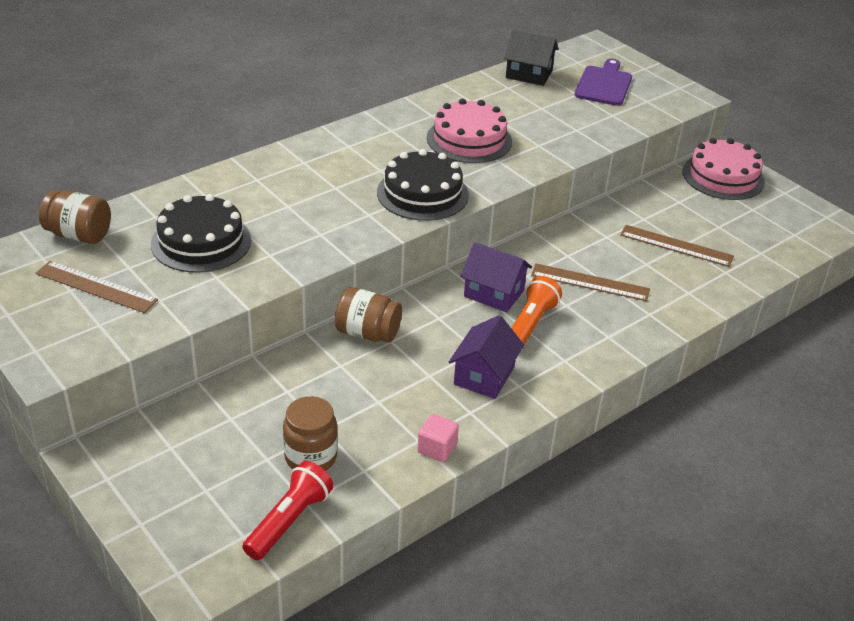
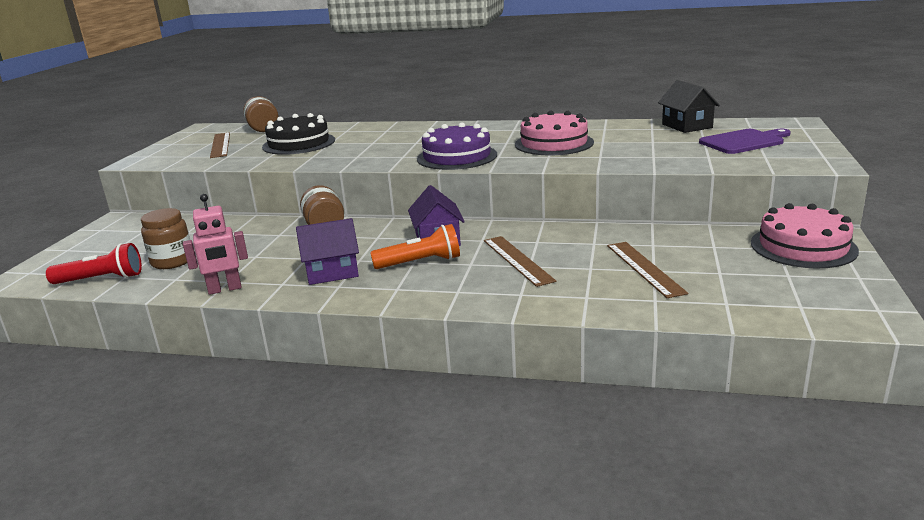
camera: 55 degrees right, 15 degrees down
(422, 193) = (457, 157): black cake -> purple cake
(437, 448) = (225, 289): pink cube -> pink robot

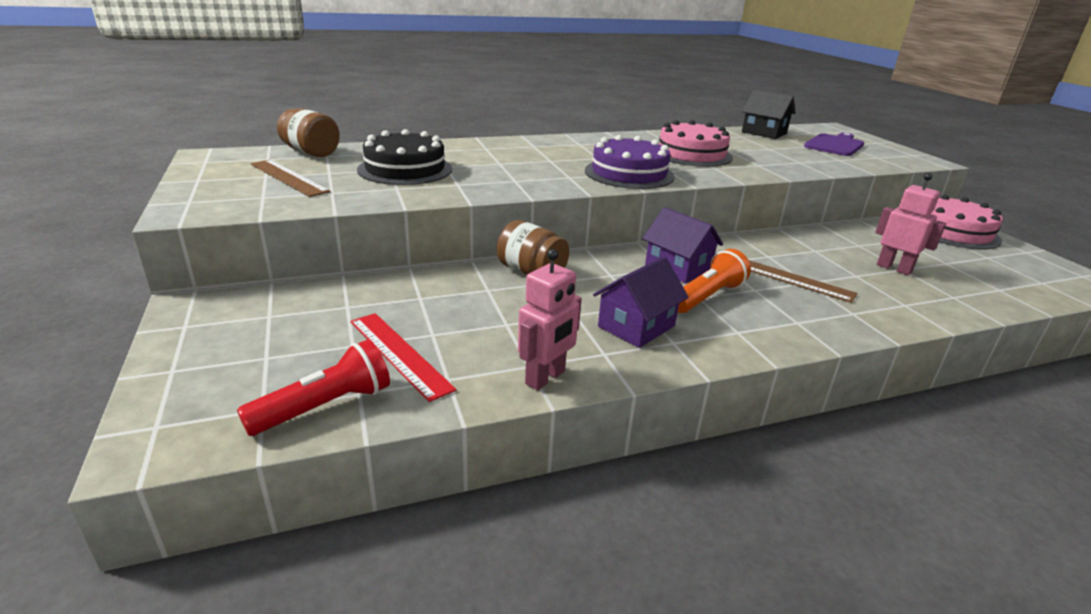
camera: 35 degrees left, 5 degrees up
(172, 261) = (399, 354): brown jar -> red ruler
(644, 268) = (894, 268): brown ruler -> pink robot

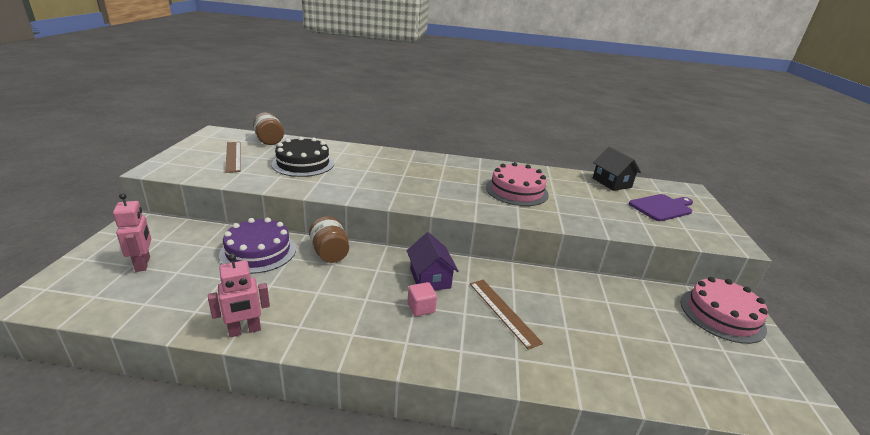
camera: 25 degrees right, 0 degrees up
(325, 407) = (120, 306): red flashlight -> none
(399, 354) = (191, 286): red ruler -> none
(629, 173) = (442, 198): purple cake -> purple cake (258, 251)
(636, 326) = (344, 314): purple house -> none
(707, 297) = (421, 308): orange flashlight -> pink cube
(894, 268) = (609, 332): pink robot -> pink robot (143, 264)

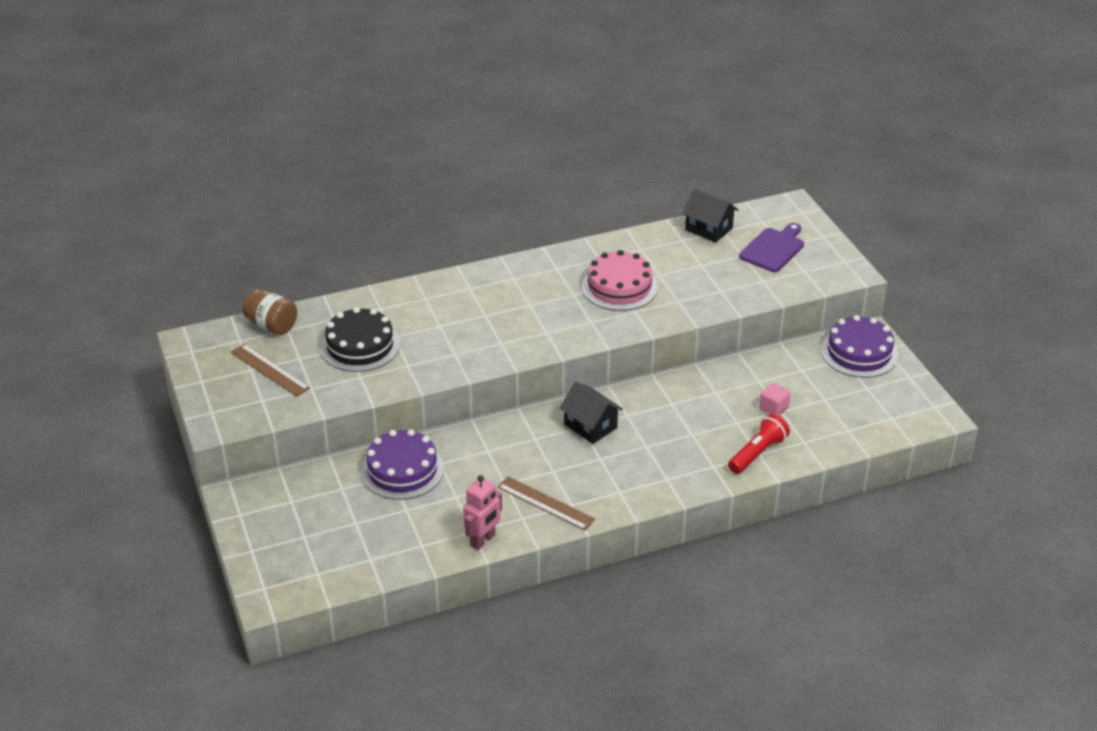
camera: 25 degrees left, 10 degrees up
(143, 264) = (313, 530): pink robot -> none
(330, 253) = (472, 441): brown jar -> none
(421, 308) = (606, 458): pink cube -> pink cube (773, 408)
(430, 278) = (590, 426): purple house -> black house
(503, 312) = (677, 431): brown ruler -> brown ruler (545, 503)
(572, 365) = (757, 453): none -> red flashlight
(722, 315) = (859, 352): pink cake -> purple cake

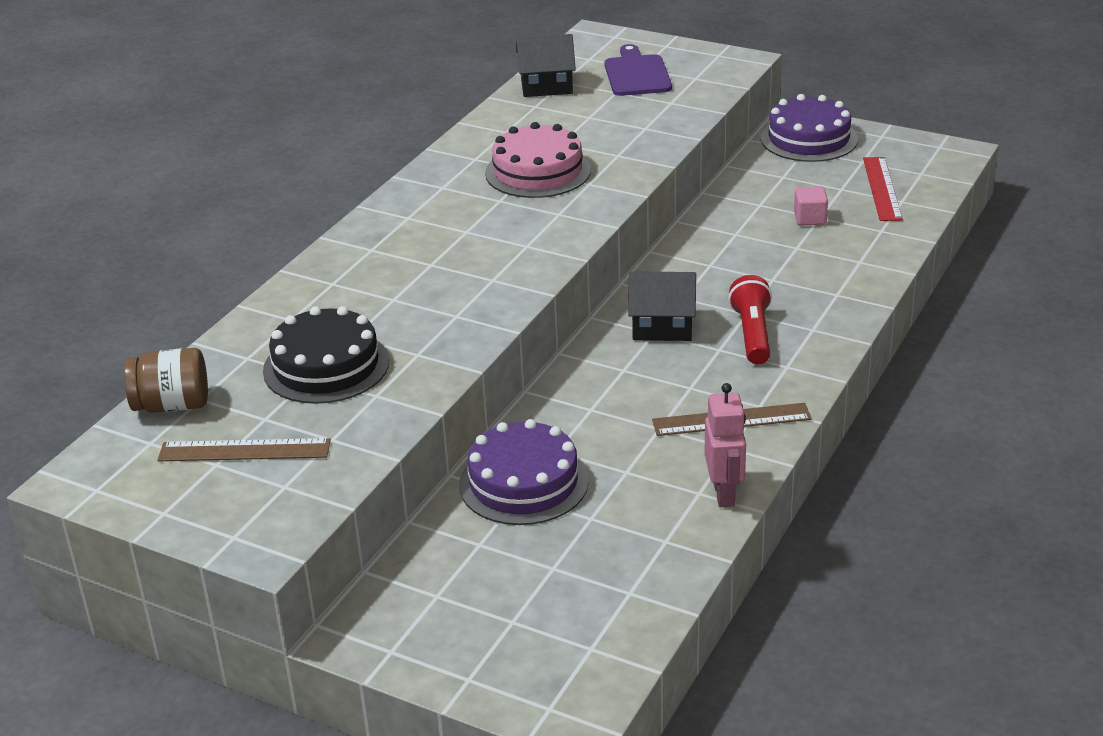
camera: 40 degrees left, 5 degrees down
(757, 453) = (857, 261): red flashlight -> red flashlight (752, 334)
(849, 414) = (882, 188): none -> red ruler

